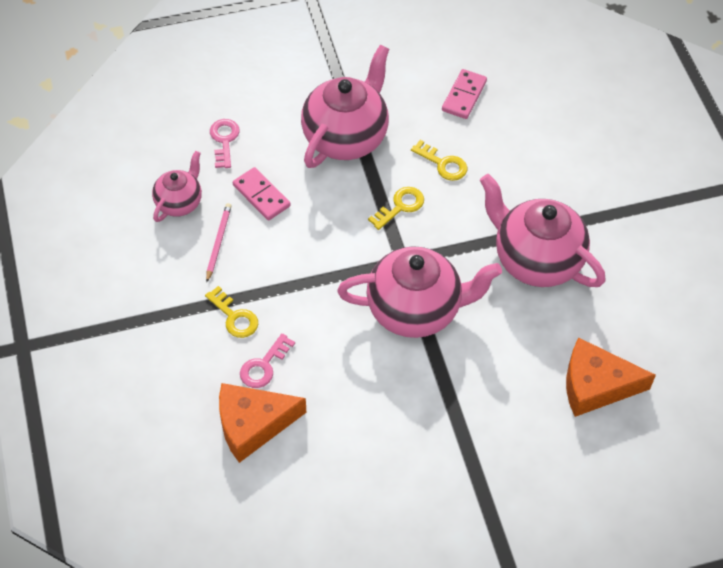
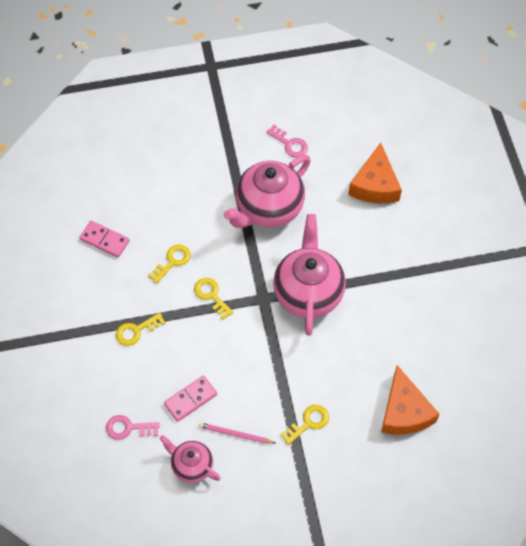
camera: 85 degrees left, 5 degrees up
(264, 366) = (353, 402): pink key -> pink key (290, 144)
(346, 137) = (136, 331): pink teapot -> yellow key

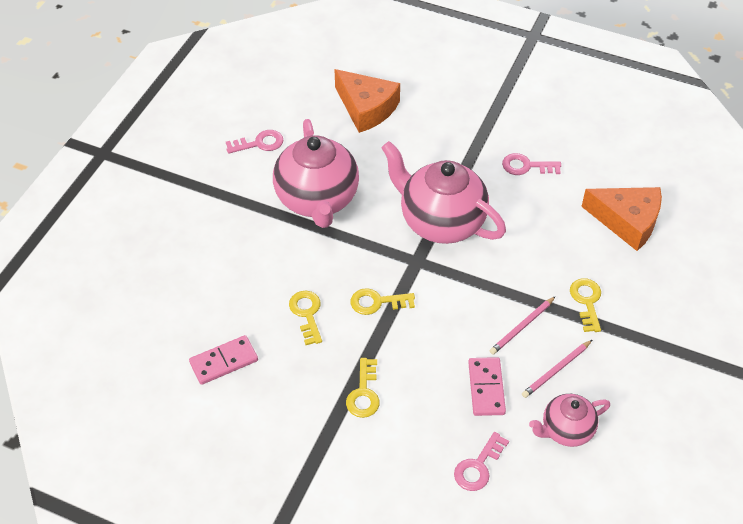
camera: 55 degrees left, 10 degrees down
(256, 393) = (522, 327): none -> pink pencil
(404, 317) = (526, 166): none -> pink key

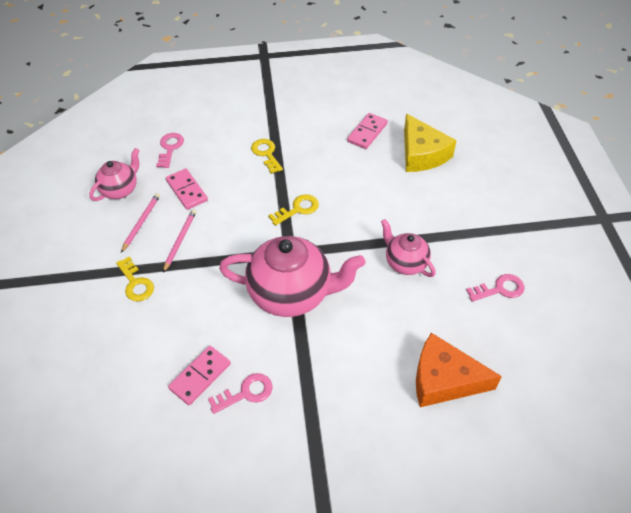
camera: 150 degrees right, 0 degrees up
(192, 301) = (422, 154): none -> yellow cheese
(259, 143) = (499, 289): pink key -> pink key turned 150 degrees counterclockwise
(307, 314) = (340, 180): yellow key -> none
(317, 200) = (405, 263): pink teapot -> pink teapot, size x0.55
(558, 194) = (200, 376): none -> pink domino
(627, 221) = (122, 379): orange cheese -> none

